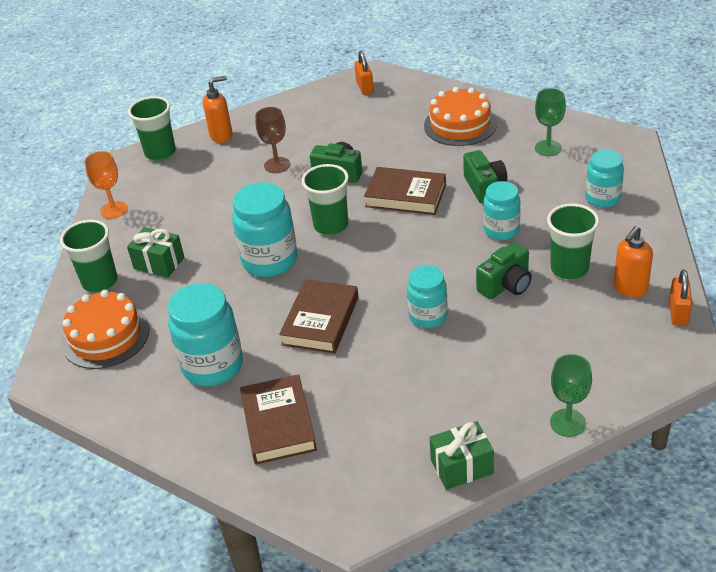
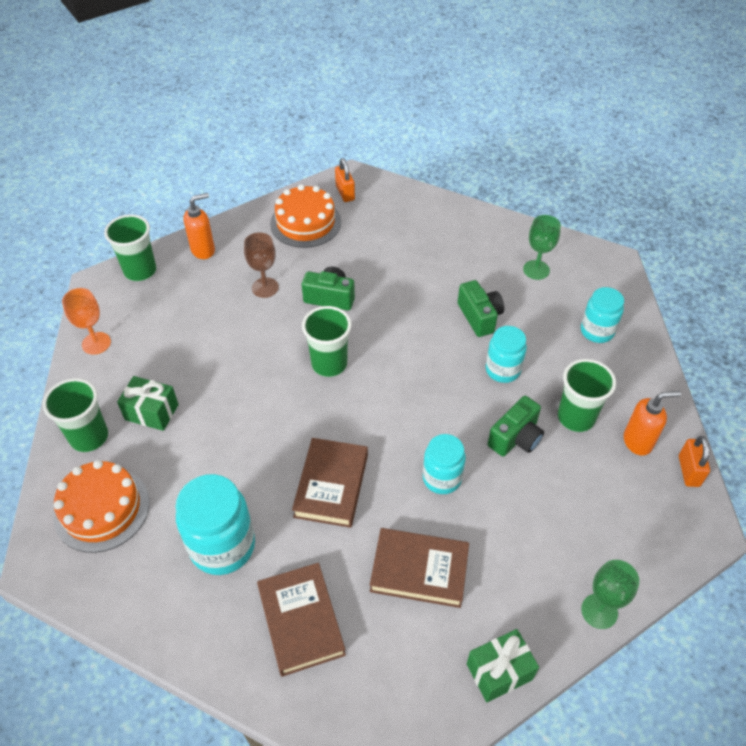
camera: 10 degrees left, 10 degrees up
(270, 261) = (270, 408): turquoise jar -> none
(405, 195) = (401, 327): brown book -> brown book (419, 570)
(460, 124) = (446, 240): orange cake -> orange cake (305, 223)
(629, 289) = (638, 442): orange soap dispenser -> orange soap dispenser turned 135 degrees counterclockwise

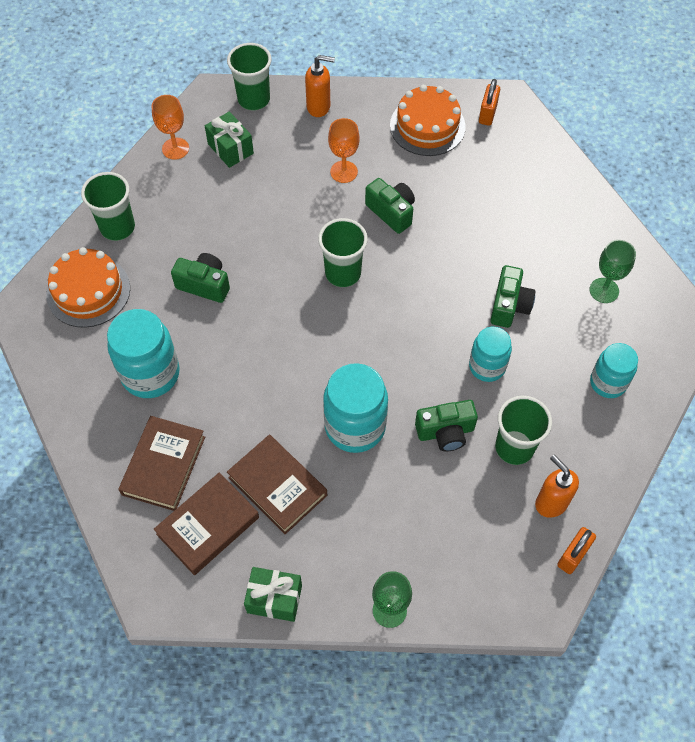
camera: 35 degrees right, 10 degrees up
(152, 412) = (176, 233): green gift -> green gift (230, 148)
(213, 440) = (204, 285): none -> green camera
(265, 287) = (344, 172): brown goblet -> orange goblet
(331, 485) = (264, 377): brown book -> brown book (208, 526)
(442, 478) = (355, 426): turquoise jar -> turquoise jar, size x1.59
(638, 442) = (551, 502): orange soap dispenser -> orange soap dispenser turned 150 degrees counterclockwise

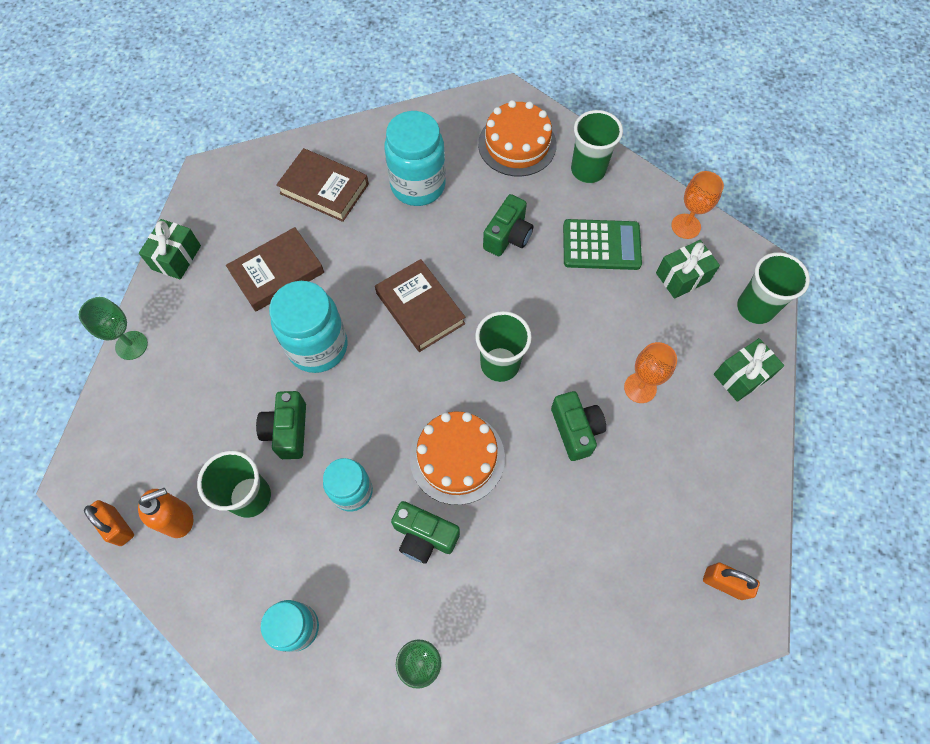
camera: 100 degrees right, 5 degrees up
(205, 209) = (601, 245): none -> green calculator
(208, 526) = (258, 216): brown book -> brown book (420, 308)
(319, 107) = (741, 376): orange soap dispenser -> green gift
(391, 212) = (575, 430): green camera -> green camera turned 75 degrees counterclockwise
(427, 126) = (706, 499): orange cake -> orange cake (457, 457)

